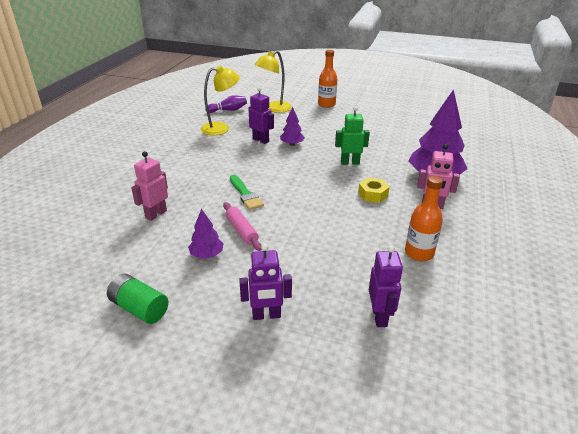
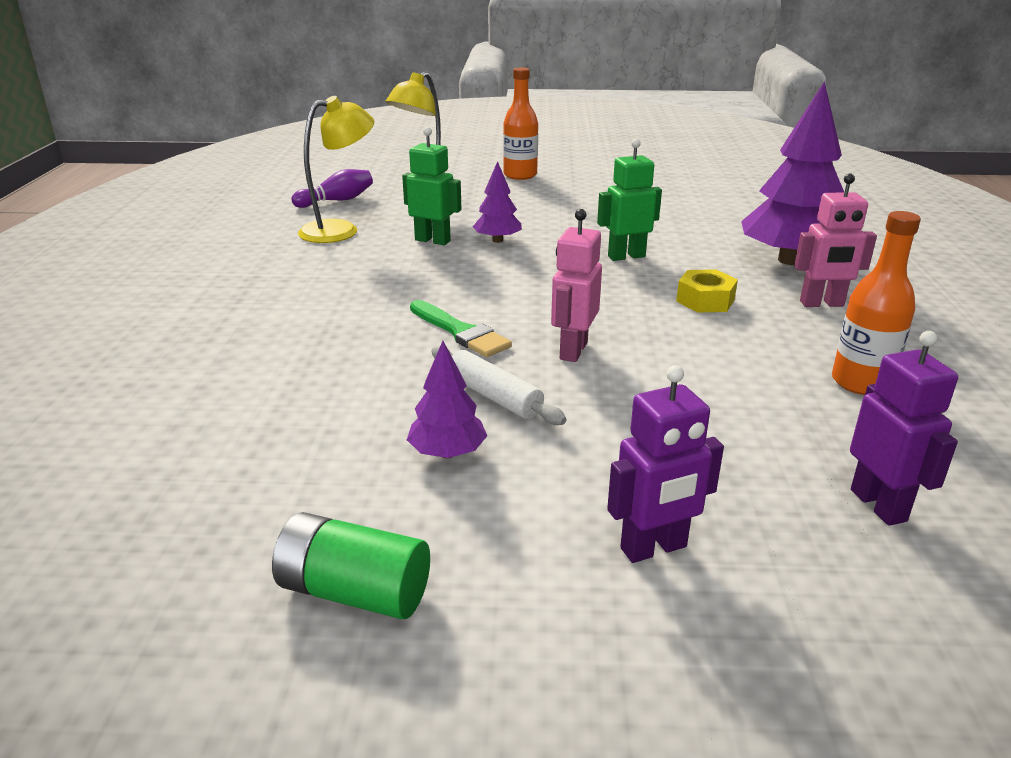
camera: 15 degrees left, 5 degrees down
(156, 214) = (286, 394): pink robot -> pink robot (573, 350)
(241, 230) = (494, 396): pink rolling pin -> white rolling pin
(261, 140) = (433, 240): purple robot -> green robot

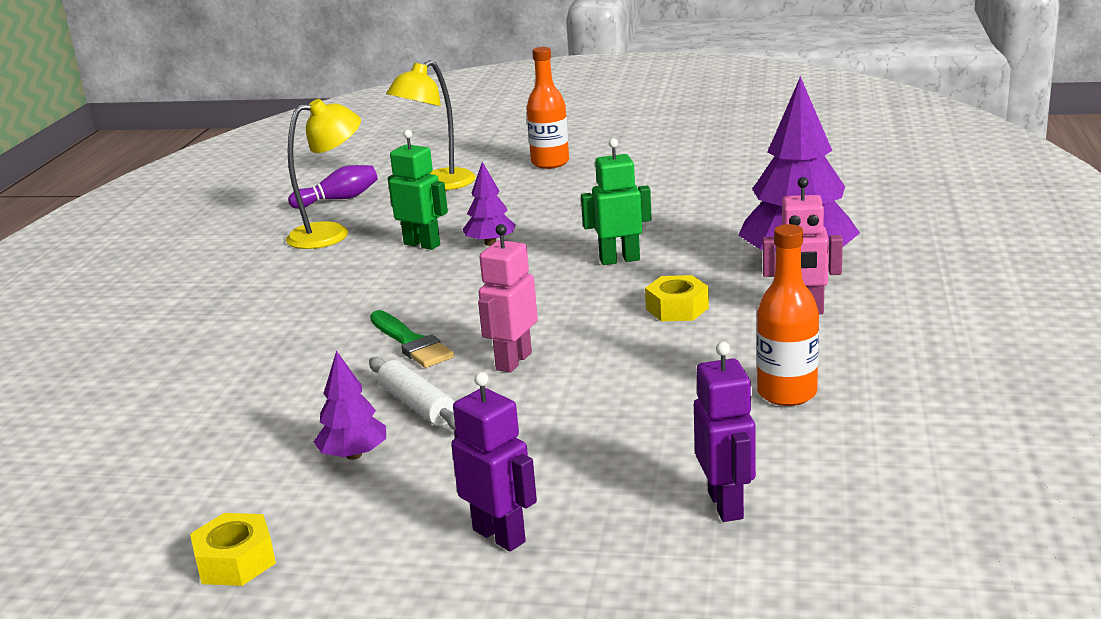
camera: 10 degrees right, 5 degrees down
(354, 591) = (235, 561): green battery -> yellow nut
(654, 548) = (499, 535): purple robot -> purple robot turned 120 degrees counterclockwise

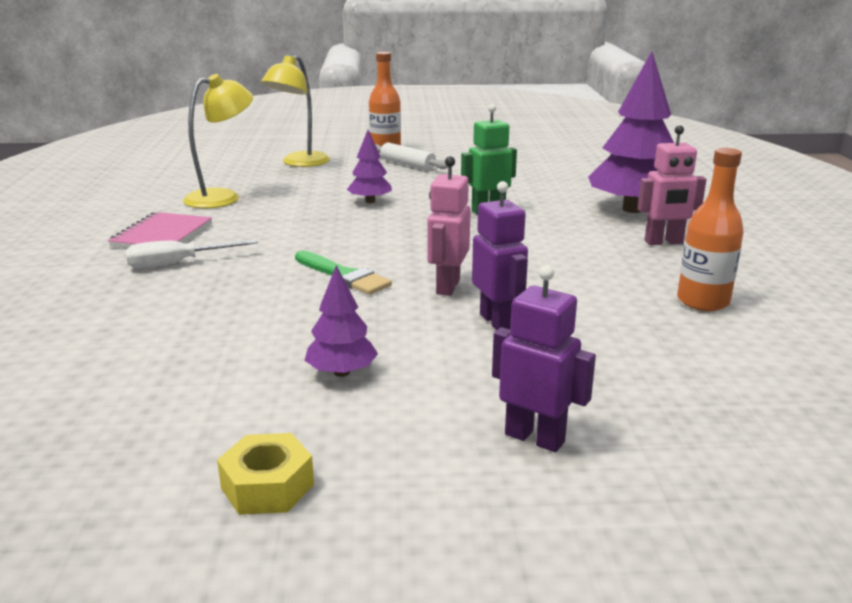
camera: 15 degrees left, 0 degrees up
(248, 284) = (162, 235): none -> pink notebook
(250, 320) = (178, 263): none -> white screwdriver
(338, 199) = (217, 173): purple bowling pin -> none
(417, 405) = (379, 326): white rolling pin -> white rolling pin (407, 164)
(422, 244) = (310, 203): green robot -> none
(677, 308) = (561, 243): yellow nut -> none
(726, 505) = (726, 394): purple robot -> purple robot (497, 322)

